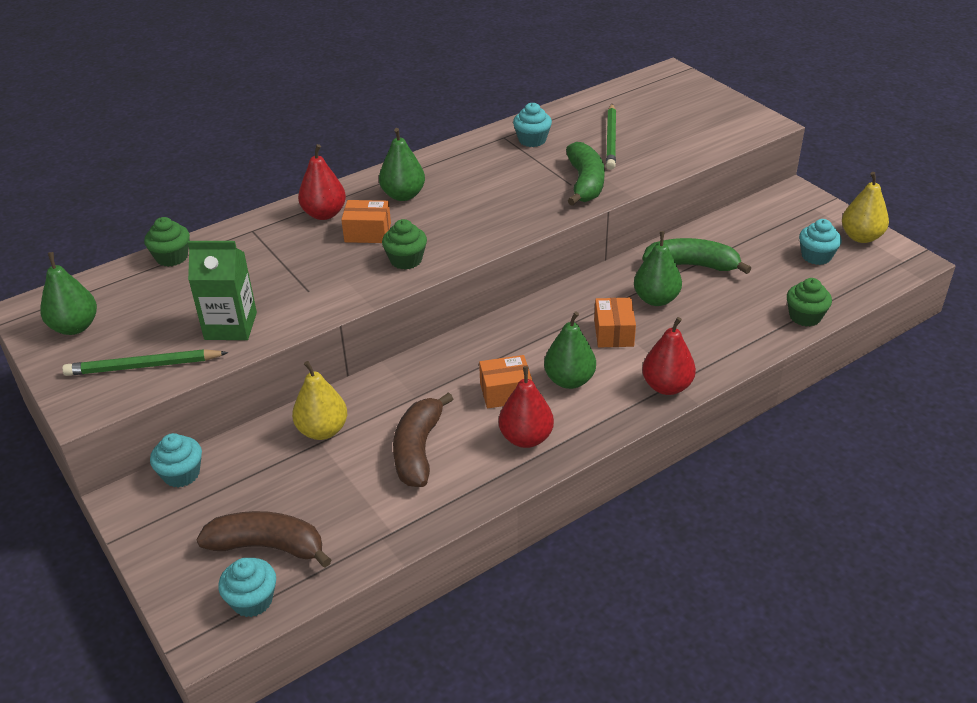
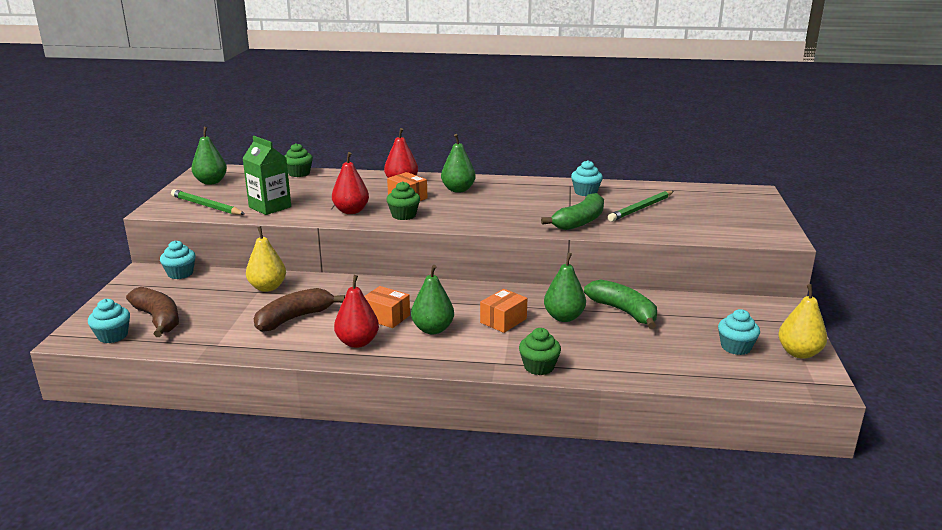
camera: 40 degrees right, 15 degrees down
(666, 386) = (487, 362): red pear -> red pear (351, 211)
(805, 316) = (661, 375): green cupcake -> green cupcake (539, 367)

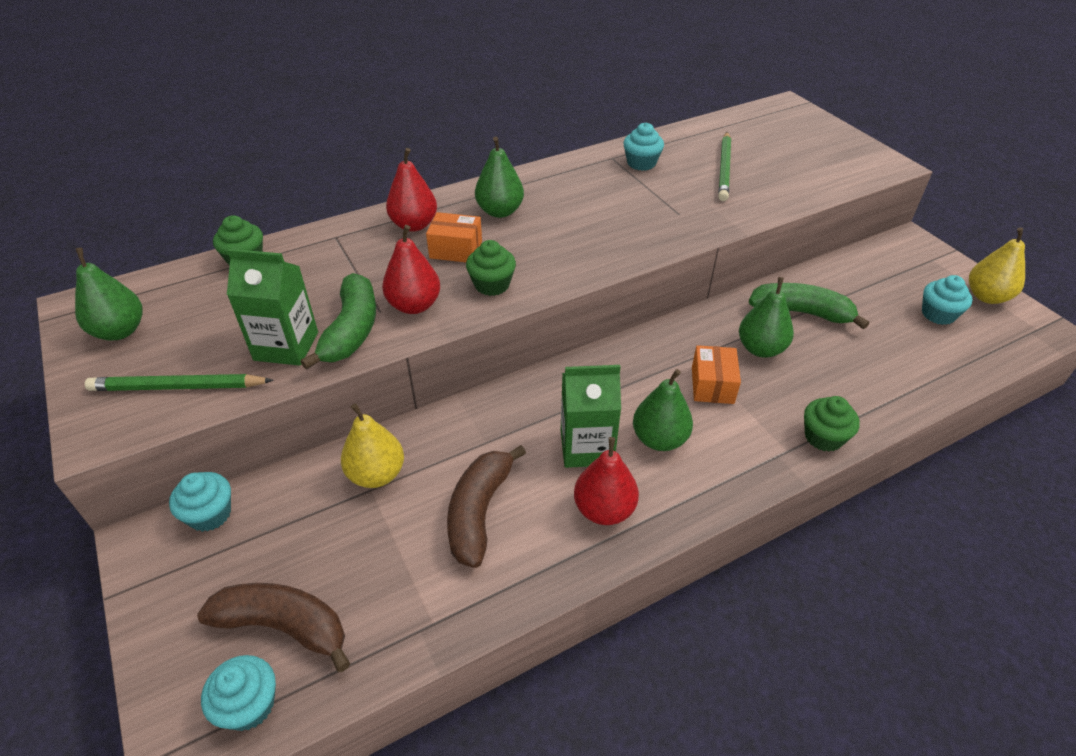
camera: 35 degrees left, 20 degrees up
(386, 317) = (586, 447): orange box -> green carton
(579, 221) = (694, 214): green banana -> green banana (351, 330)

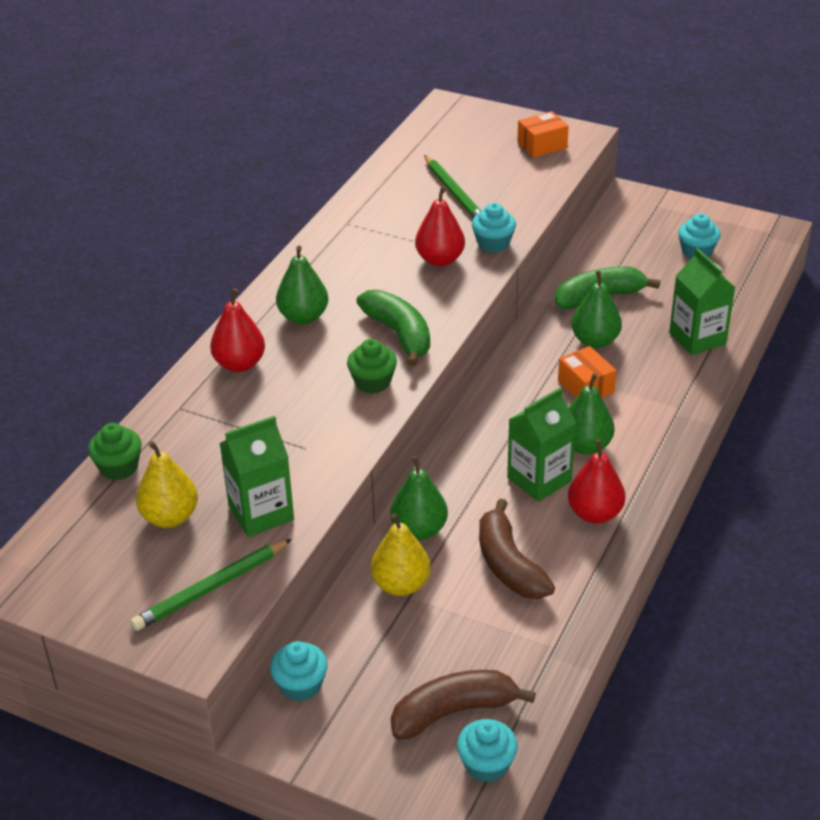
camera: 35 degrees left, 5 degrees down
(120, 331) = (89, 579): green pear -> green pear (419, 530)
(351, 330) = (300, 474): green banana -> green banana (399, 334)
(414, 305) = (328, 429): red pear -> red pear (440, 260)
(456, 250) = (306, 368): orange box -> orange box (542, 145)
(641, 163) = (378, 217): turquoise cupcake -> turquoise cupcake (493, 243)
(823, 437) = (694, 385): green cupcake -> none
(867, 394) = (697, 338): none -> green carton
(986, 296) = (718, 221): yellow pear -> yellow pear (170, 517)

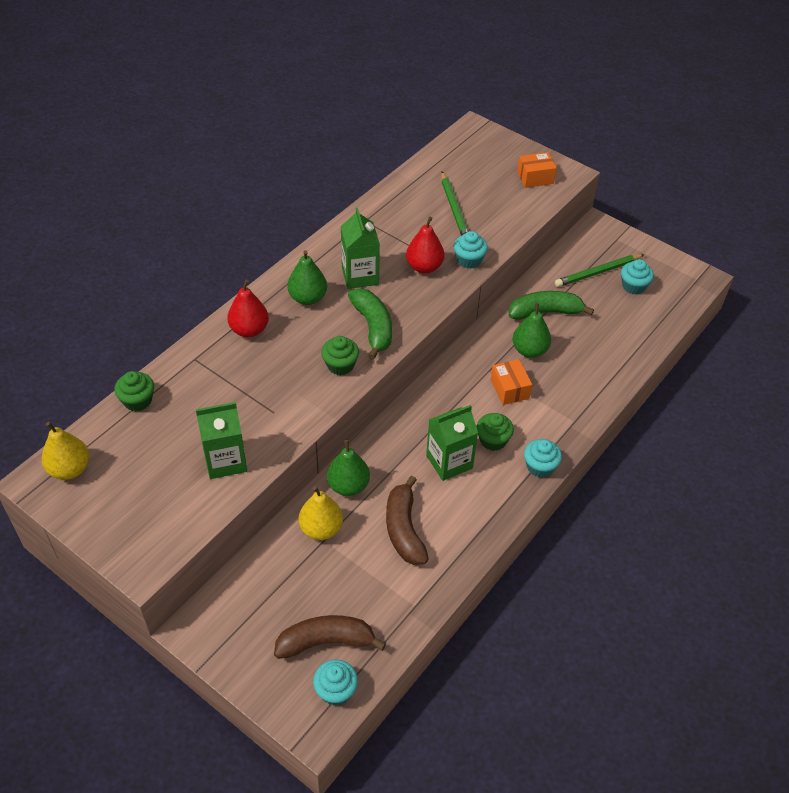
camera: 10 degrees right, 10 degrees up
(170, 517) = (160, 450): yellow pear -> yellow pear (70, 469)
(211, 588) = (171, 516): green pencil -> green pencil (597, 272)
(300, 685) = (225, 595): turquoise cupcake -> turquoise cupcake (540, 466)
(585, 446) = (493, 440): green pear -> green cupcake
(595, 513) = (481, 500): red pear -> none
(697, 338) = (608, 363): green carton -> green carton (360, 276)

